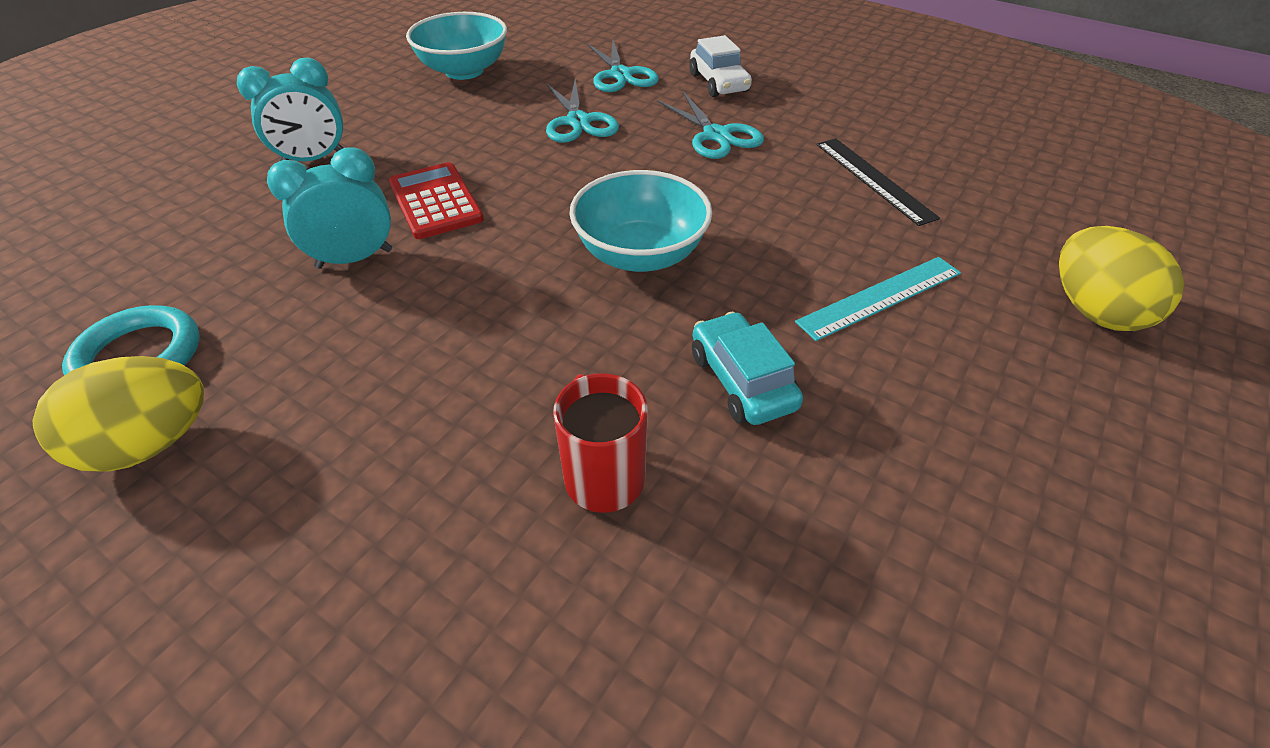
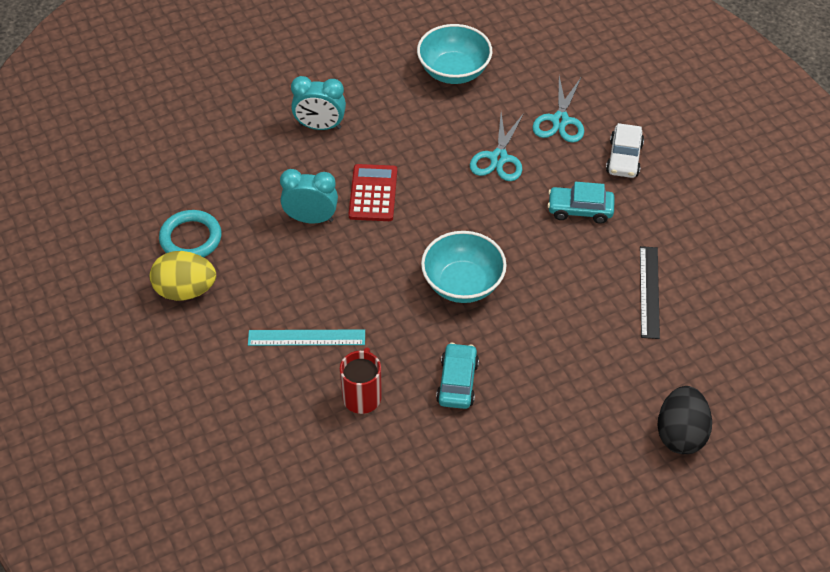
camera: 30 degrees right, 5 degrees up
(716, 135) = (580, 210): turquoise scissors -> turquoise car
(880, 297) = (571, 371): turquoise ruler -> turquoise ruler (306, 337)
(1093, 311) = (680, 434): yellow egg -> black egg

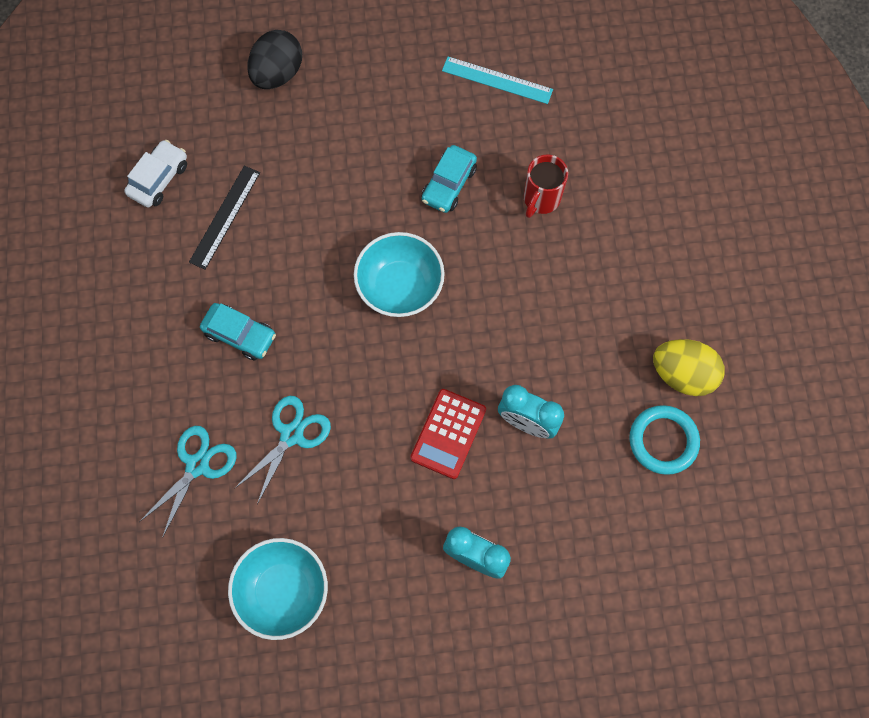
camera: 160 degrees left, 20 degrees up
(306, 337) = (574, 277): turquoise ruler -> turquoise ruler (497, 80)
(624, 158) = (157, 386): white car -> white car (159, 179)

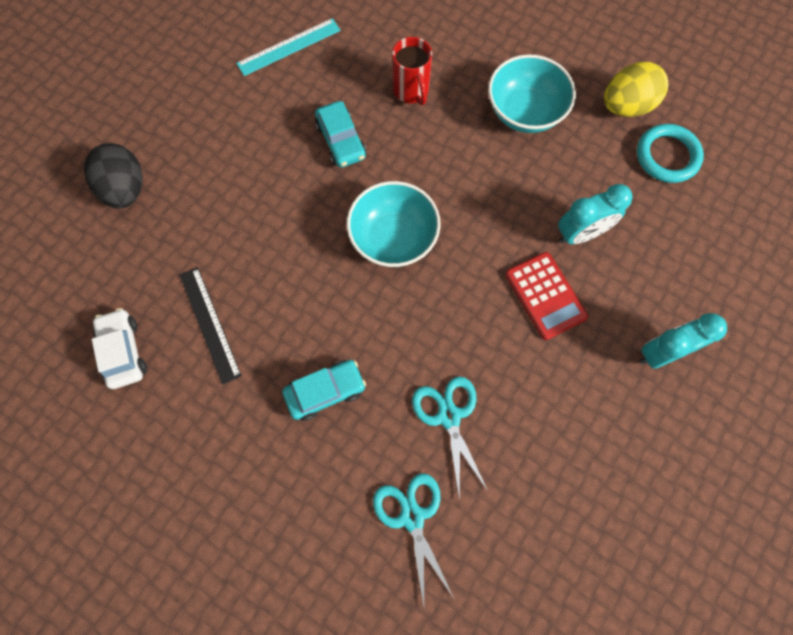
camera: 50 degrees left, 0 degrees up
(283, 591) = (580, 527): turquoise bowl -> turquoise bowl (525, 112)

